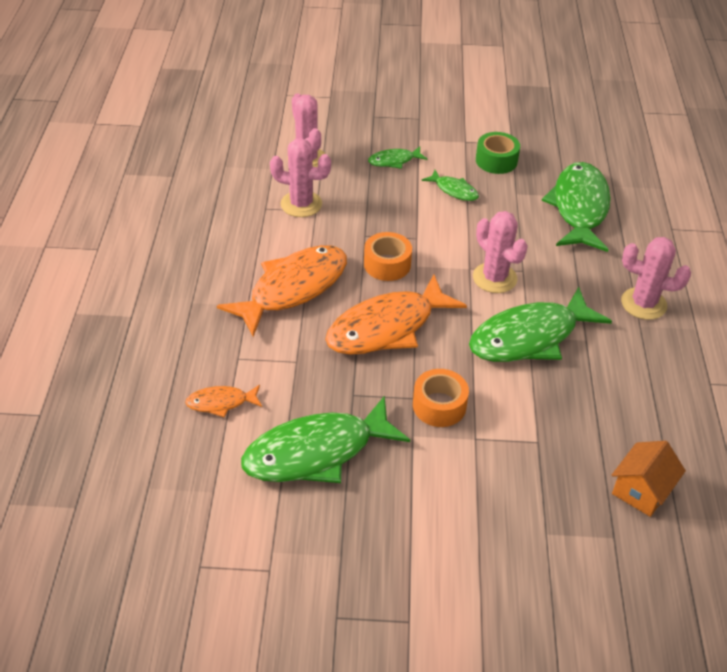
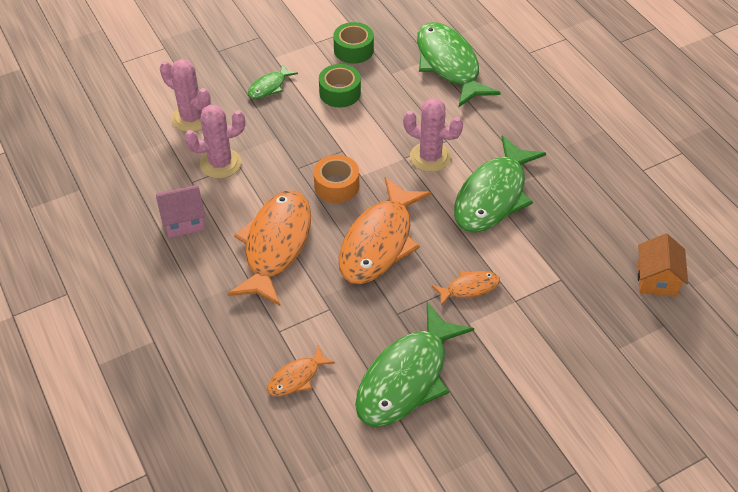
camera: 30 degrees left, 5 degrees up
(233, 235) = (184, 221): none -> pink house
(439, 405) = (469, 288): orange tape -> orange fish
(454, 190) = (340, 93): green fish -> green tape
(643, 304) = (554, 127): pink cactus -> none

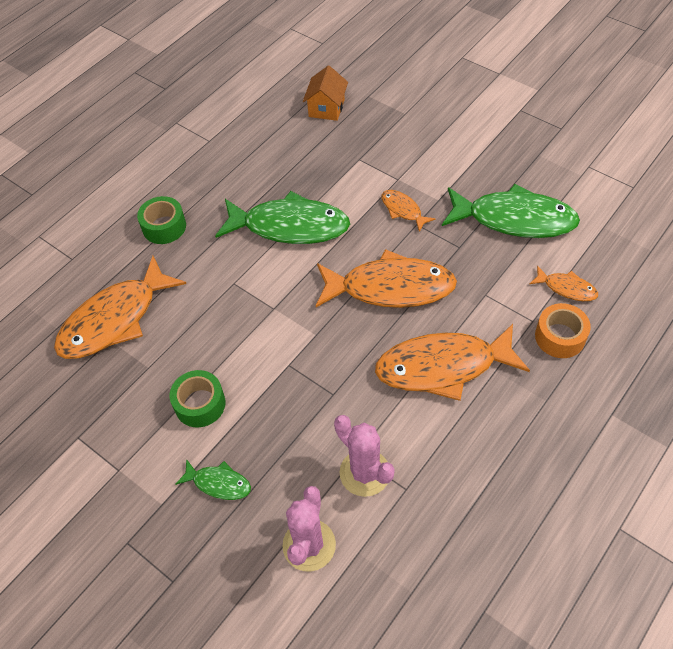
camera: 110 degrees left, 5 degrees up
(184, 221) = (462, 466): pink house -> none
(336, 186) = (340, 349): orange tape -> orange tape (560, 337)
(353, 50) = (119, 421): green tape -> green tape (164, 227)
(430, 157) = (263, 288): pink cactus -> none
(449, 64) = (115, 319): green fish -> orange fish
(656, 279) = (326, 108): orange house -> orange house turned 60 degrees counterclockwise

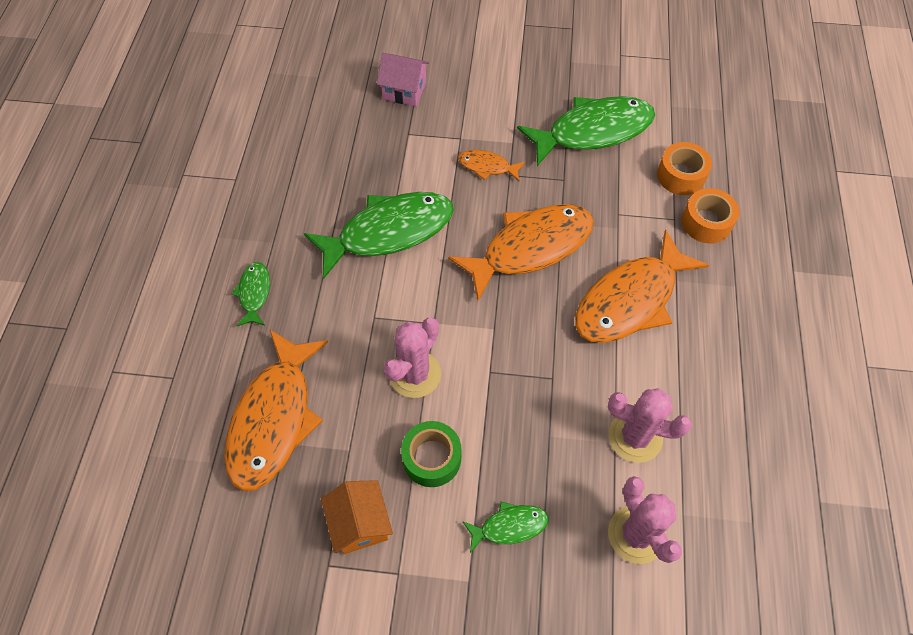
camera: 35 degrees left, 5 degrees up
(164, 227) = (254, 293): green tape -> green fish
(232, 338) = (415, 374): none -> pink cactus
(326, 108) = (337, 94): orange house -> orange house (360, 523)
(380, 125) = (404, 91): none -> pink house
(566, 288) = (681, 176): orange fish -> orange tape

